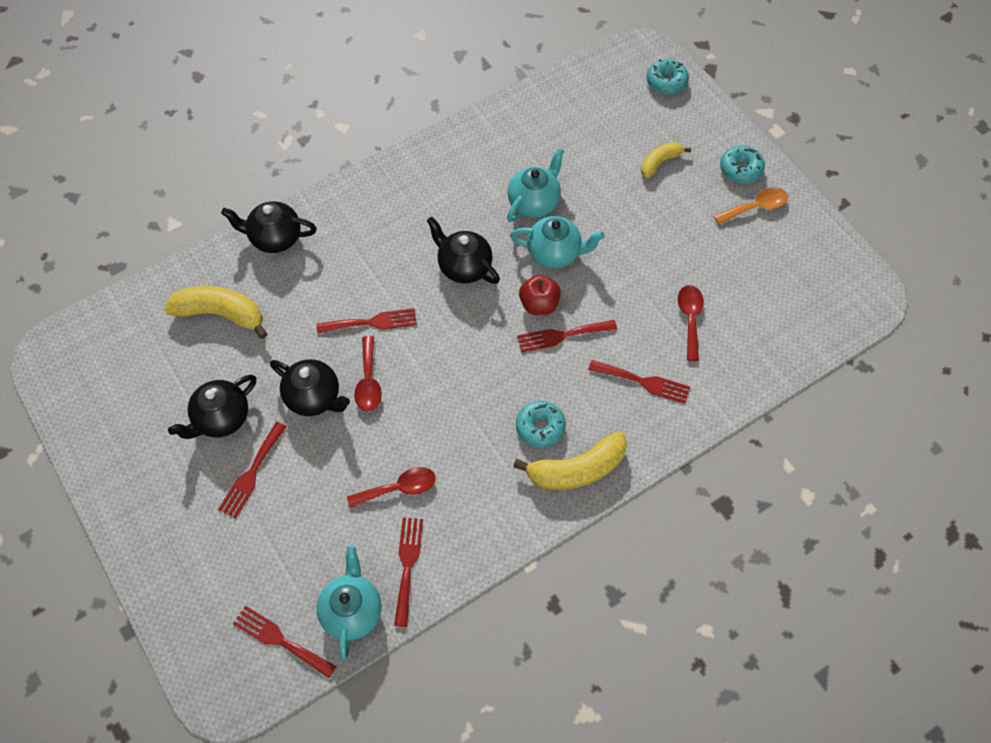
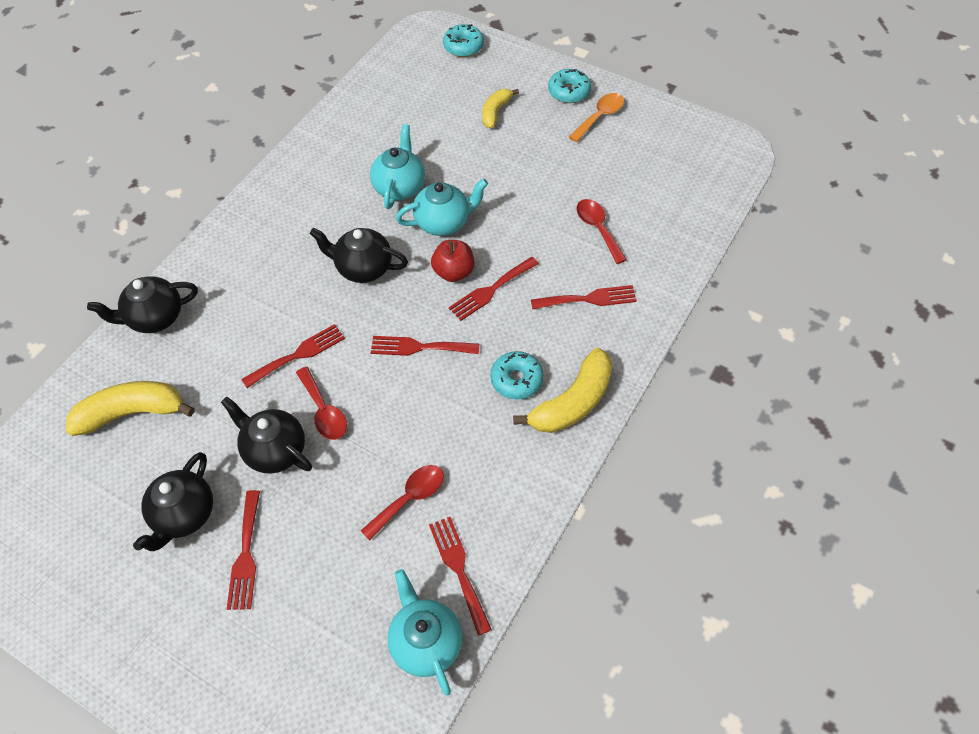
camera: 25 degrees left, 5 degrees down
(280, 640) = (365, 711): red fork -> red fork (419, 347)
(314, 397) = (275, 450): black teapot -> black teapot turned 150 degrees counterclockwise

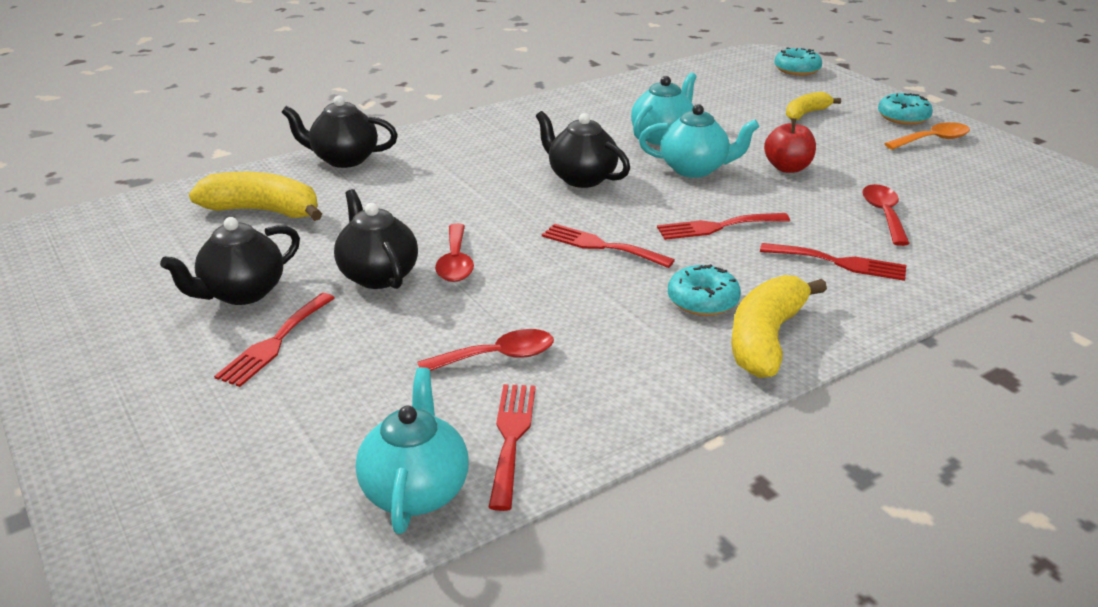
camera: 25 degrees right, 25 degrees down
(298, 355) = (462, 217): red fork -> none
(454, 272) = (682, 204): red apple -> red apple (787, 168)
(573, 402) = (766, 339): yellow banana -> yellow banana turned 135 degrees clockwise

